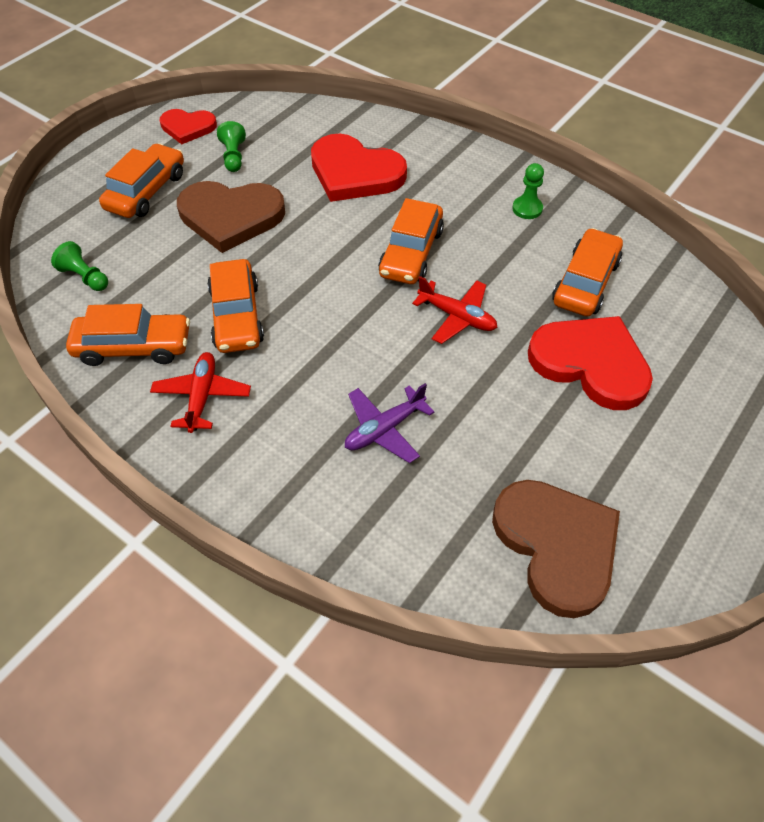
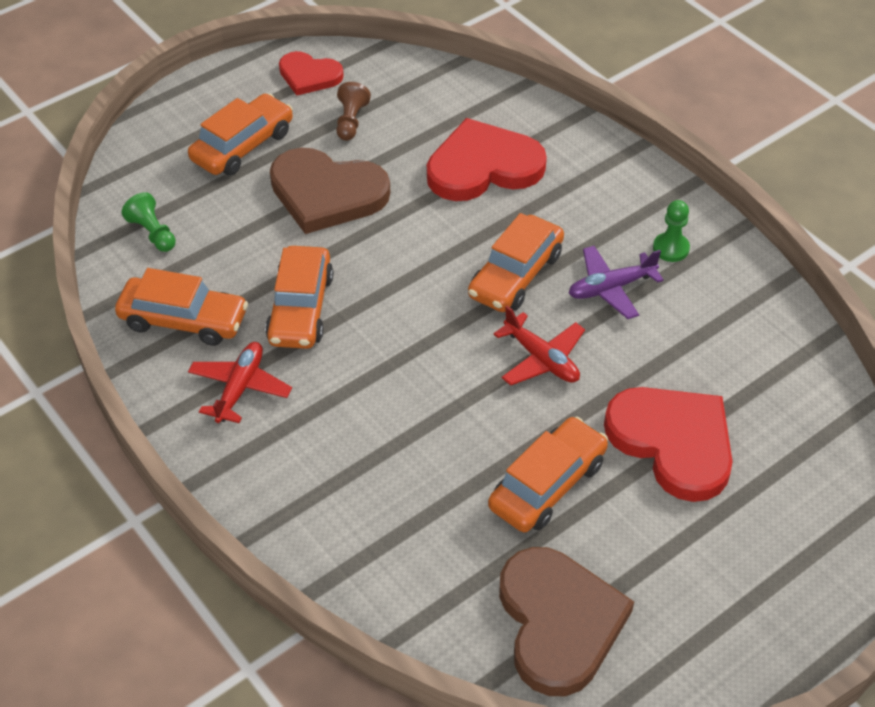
camera: 15 degrees right, 5 degrees down
(233, 156) = (351, 121): green pawn -> brown pawn
(355, 173) = (483, 166): red heart -> red heart turned 120 degrees clockwise
(384, 429) = (419, 463): purple plane -> purple plane (611, 288)
(585, 282) = (705, 350): orange car -> orange car (547, 485)

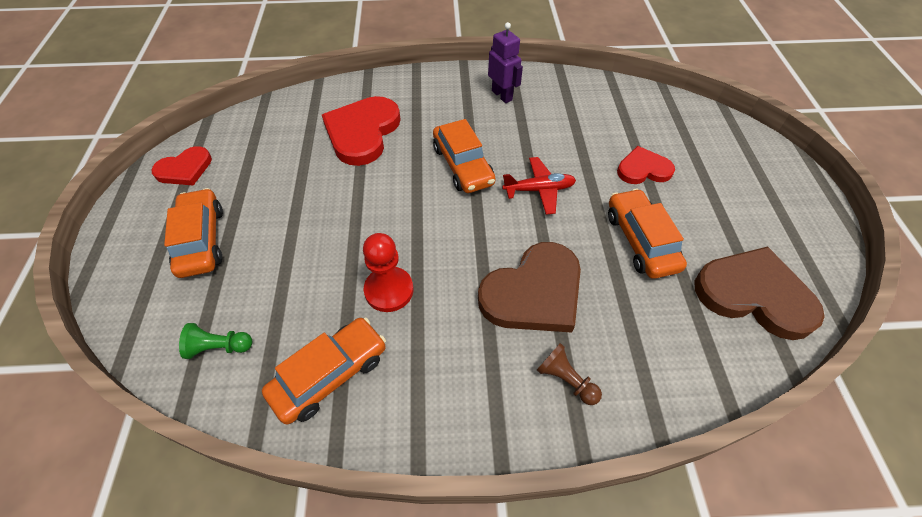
camera: 55 degrees left, 5 degrees up
(240, 388) = (431, 372): red plane -> none
(300, 308) = (389, 290): orange car -> red pawn
(327, 193) = (300, 218): brown heart -> brown heart (534, 292)
(351, 121) = (252, 171): brown pawn -> brown pawn (566, 379)
(611, 288) = (509, 132): purple plane -> none
(671, 248) = (502, 95): green pawn -> purple robot
(673, 442) = (643, 169): red heart -> red heart, size x0.58

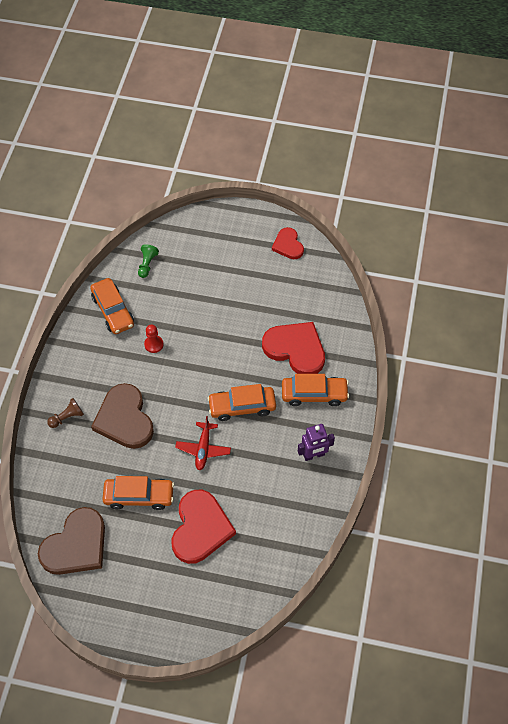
camera: 105 degrees right, 5 degrees up
(201, 240) = (223, 255): orange car -> orange car (314, 394)
(389, 290) = (154, 344): red pawn -> red pawn, size x0.66
(643, 169) = (200, 528): red heart -> red heart, size x1.72

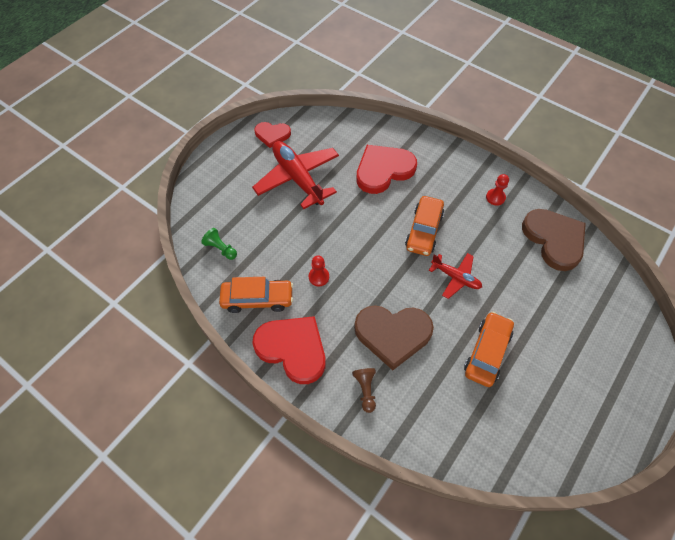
camera: 65 degrees left, 0 degrees up
(76, 545) = (524, 435): brown heart -> brown heart (554, 239)
(200, 528) = (539, 311): red heart -> red heart (293, 349)
(248, 286) = (298, 178): none -> red plane
(314, 394) = (435, 175): orange car -> none
(314, 455) = (495, 197): purple robot -> red pawn

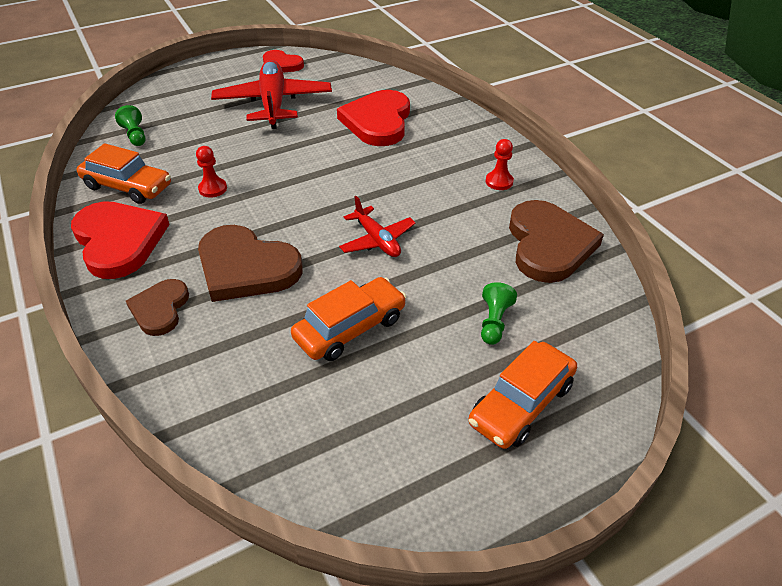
camera: 25 degrees right, 15 degrees down
(365, 390) = (160, 309): brown pawn -> brown heart
(383, 170) = (378, 121): red heart -> red heart turned 75 degrees counterclockwise
(424, 231) = (377, 185): orange car -> orange car (521, 404)
(560, 312) = (494, 322): none -> green pawn

